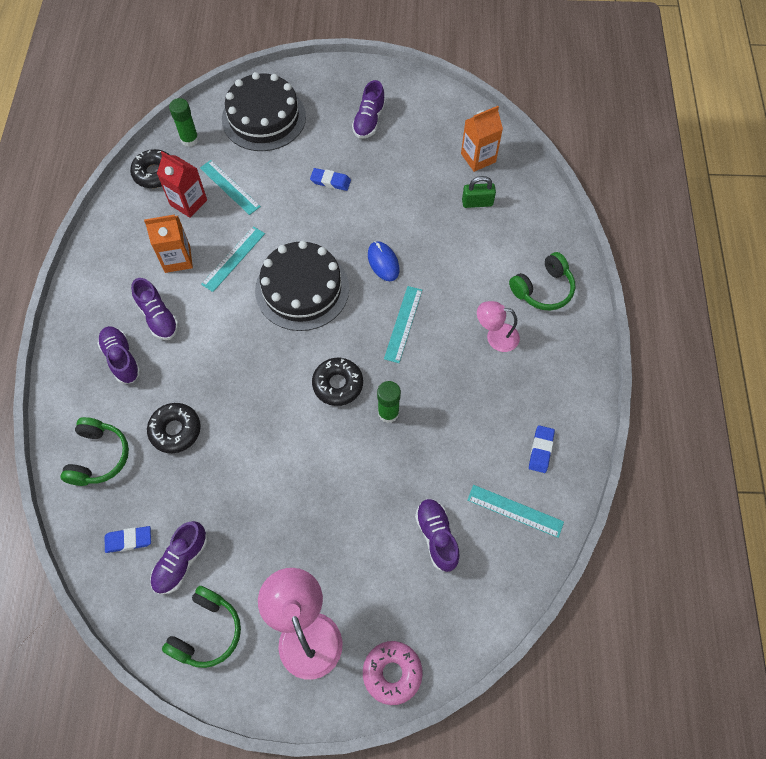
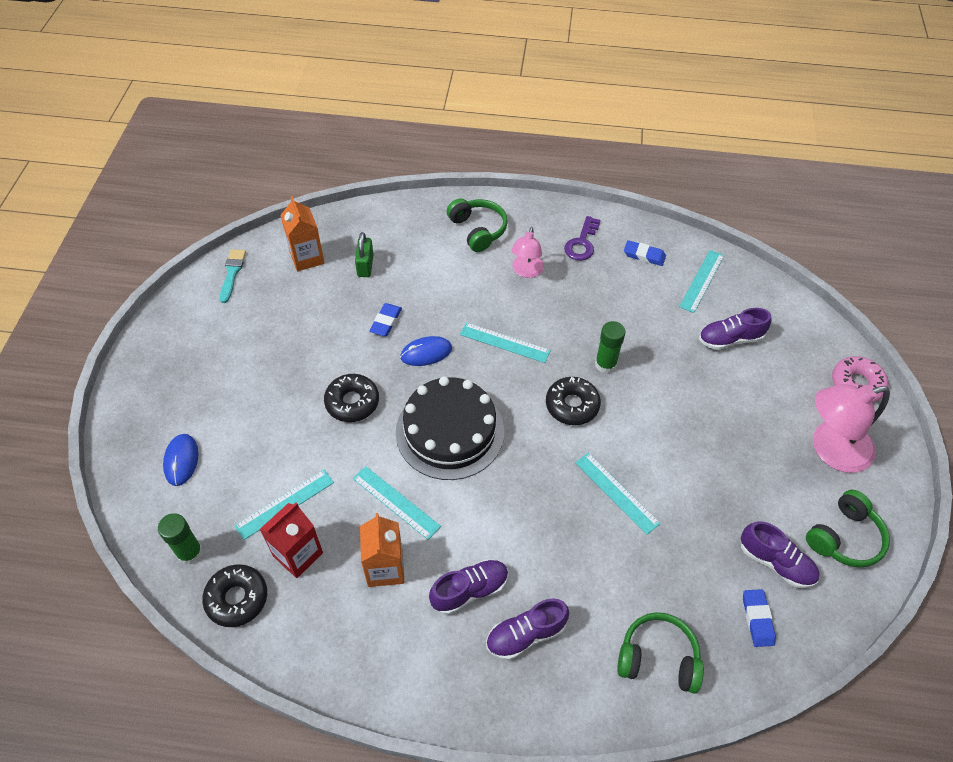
camera: 85 degrees left, 10 degrees down
(175, 430) = (624, 569): black donut -> black donut (352, 402)
(207, 631) = (844, 537): green headphones -> green headphones turned 105 degrees clockwise
(248, 424) = (616, 492): none -> turquoise ruler
(264, 118) = (181, 460): black cake -> blue mouse
(330, 181) = (304, 394): blue eraser -> blue eraser (386, 322)
(369, 121) = (224, 349): purple shoe -> none
(450, 109) = (232, 273): none -> turquoise brush
(546, 387) = (582, 243): none -> purple key

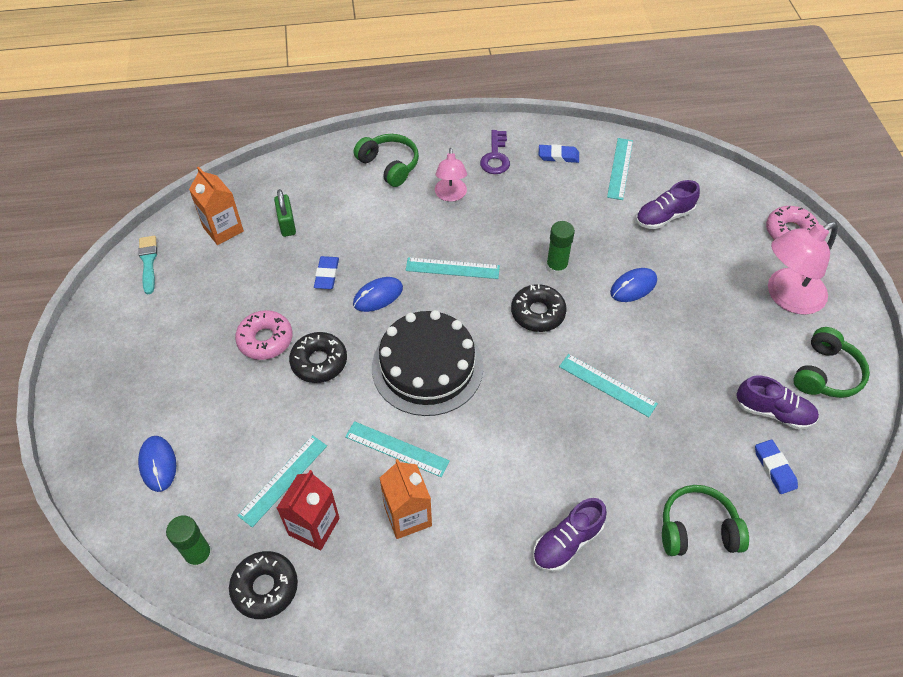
camera: 15 degrees left, 0 degrees up
(311, 370) = (265, 340): none -> pink donut
(469, 590) = (499, 515): purple shoe -> none
(675, 402) = (633, 287): none -> blue mouse

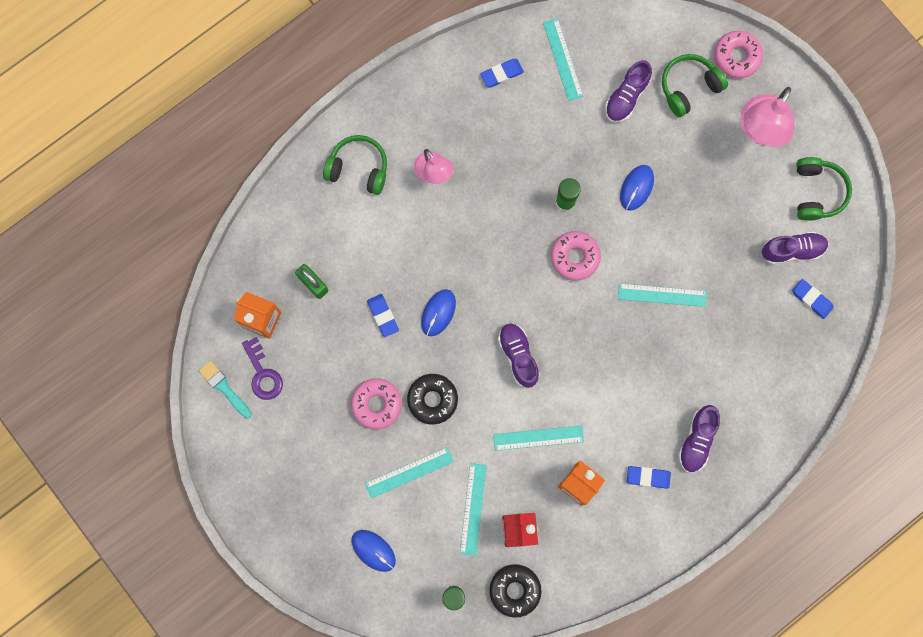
camera: 30 degrees left, 25 degrees up
(427, 367) = (518, 356): black cake -> purple shoe
(452, 268) = (481, 251): turquoise ruler -> turquoise ruler (409, 472)
(488, 551) = (648, 477): none -> blue eraser
(495, 157) = (446, 106): purple key -> purple key (263, 374)
(538, 313) = (575, 257): black donut -> pink donut
(697, 529) = (779, 379): green headphones -> green headphones (689, 87)

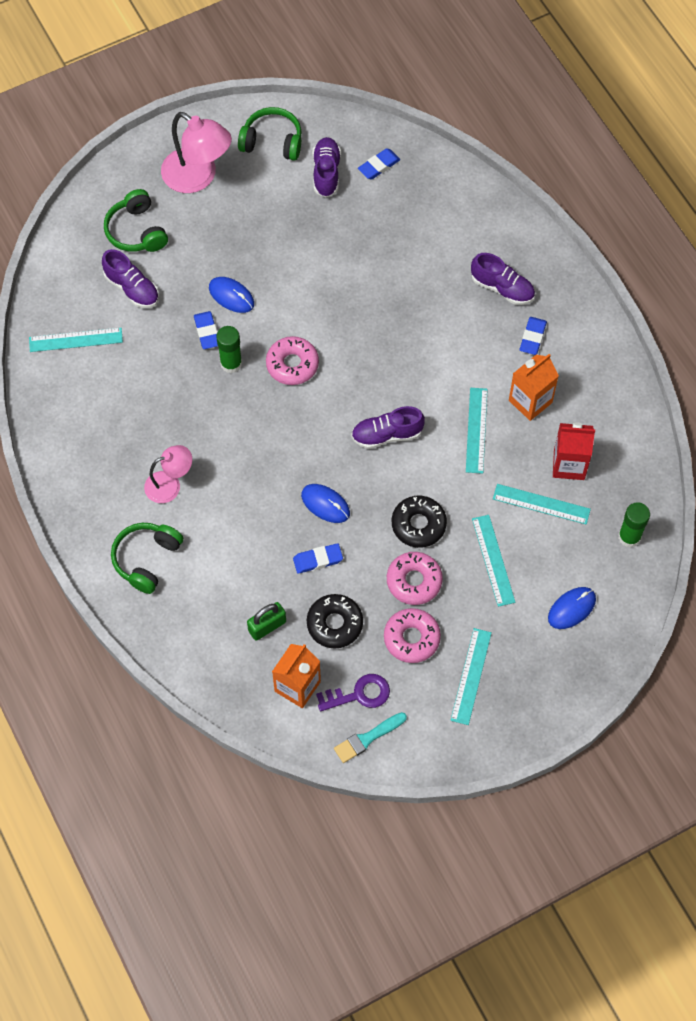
camera: 80 degrees left, 15 degrees down
(501, 74) = (76, 400): blue eraser -> blue eraser (207, 332)
(515, 590) = (631, 478): black donut -> black donut (334, 624)
(662, 294) = (348, 293): turquoise ruler -> turquoise ruler (470, 676)
(737, 57) = (115, 184): pink donut -> pink donut (411, 638)

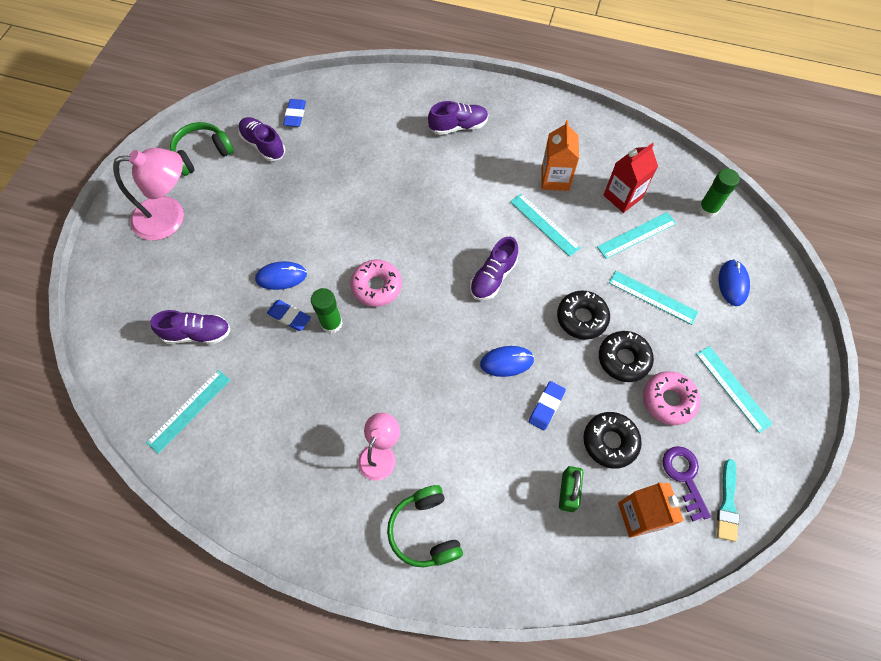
camera: 45 degrees left, 0 degrees up
(136, 231) = (159, 290): green headphones -> none
(359, 694) = (684, 477): purple key -> purple key turned 45 degrees counterclockwise
(414, 581) = (623, 359): pink donut -> black donut
(532, 337) = (511, 140): blue eraser -> none

